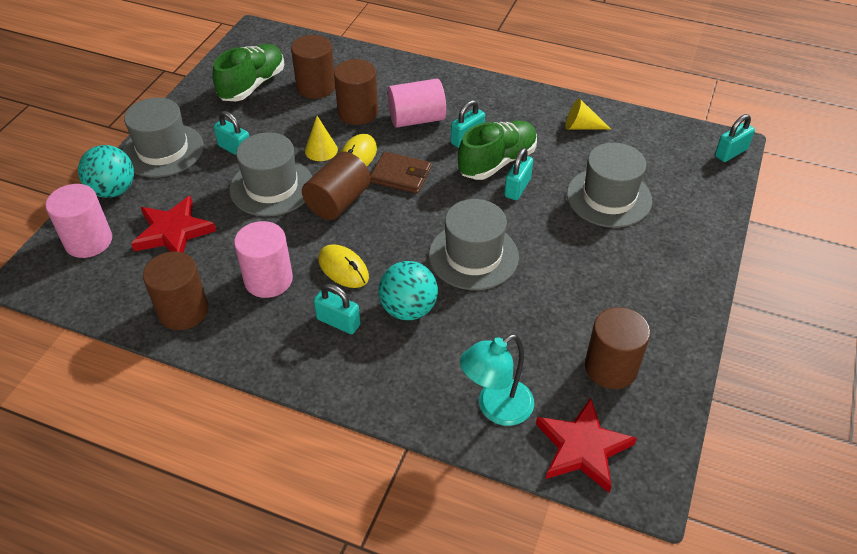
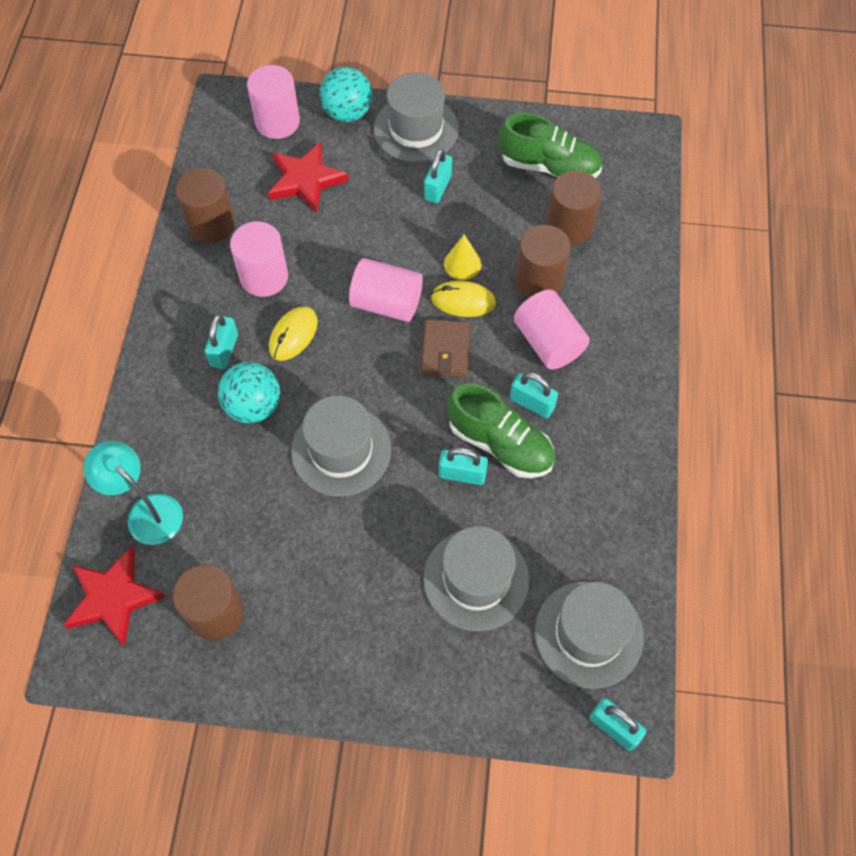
camera: 75 degrees right, 15 degrees up
(271, 187) = (391, 238): grey hat -> grey hat (588, 634)
(338, 201) = (387, 303): brown cylinder -> pink cylinder
(581, 126) = (601, 529): yellow cone -> none

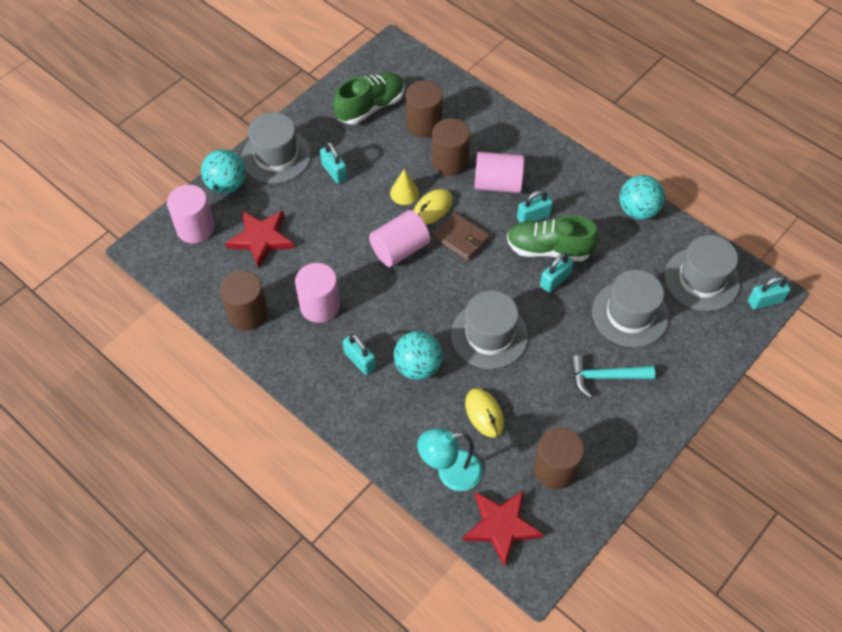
camera: 55 degrees left, 5 degrees down
(293, 335) = (381, 314): yellow mouse -> yellow mouse (484, 413)
(370, 599) = (605, 377): none -> turquoise hammer
(500, 444) = (549, 249): green shoe -> green shoe turned 150 degrees counterclockwise
(632, 507) = (638, 210): none -> turquoise ball

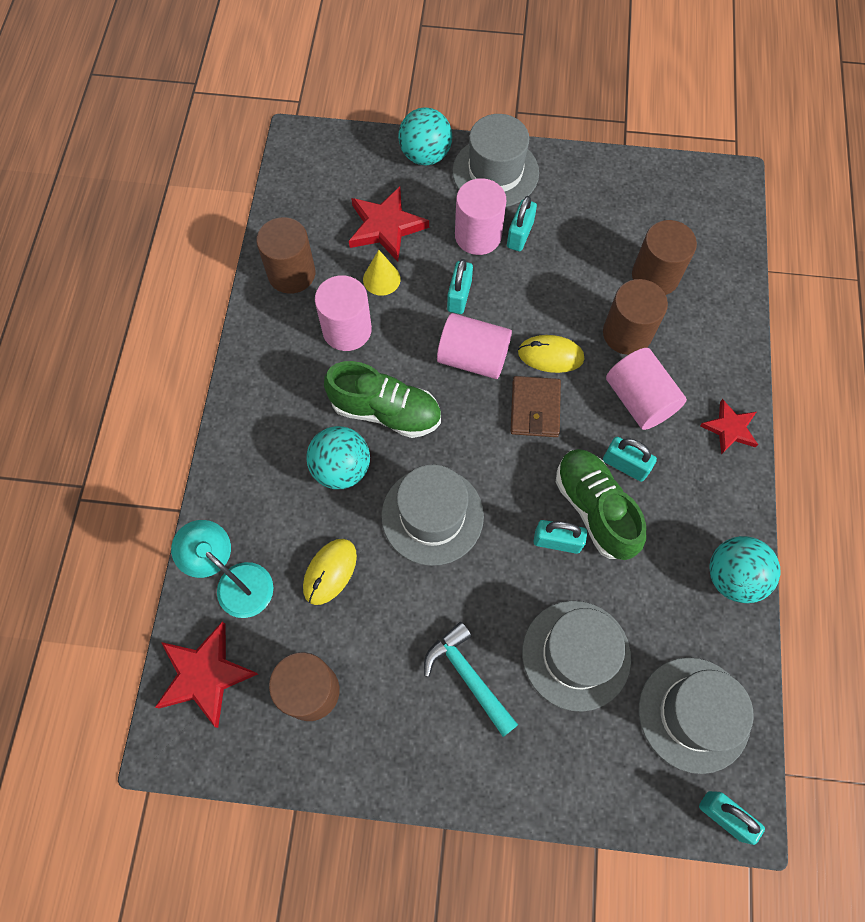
camera: 55 degrees right, 10 degrees up
(195, 228) = (354, 165): pink cylinder -> pink cylinder (478, 235)
(360, 360) = (309, 408): turquoise padlock -> turquoise padlock (459, 296)
(370, 107) = (632, 212): green shoe -> green shoe (386, 411)
(404, 193) = (548, 316): yellow cone -> yellow cone (381, 279)
(550, 154) = (729, 428): none -> red star

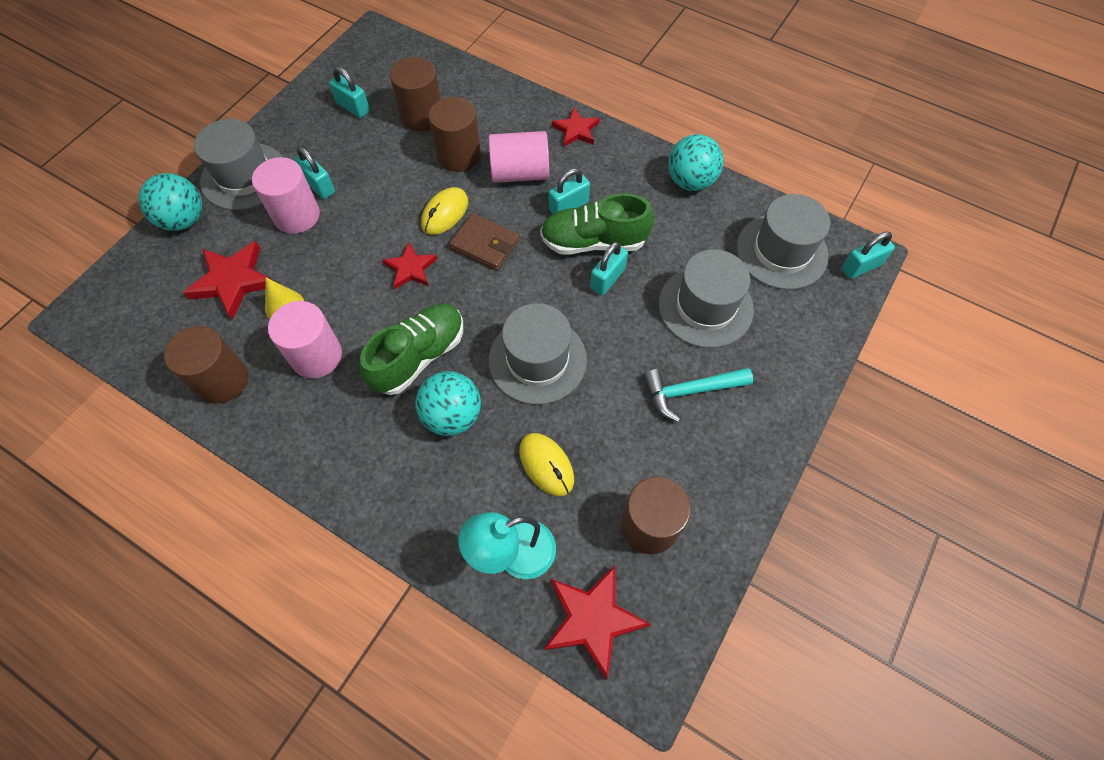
camera: 65 degrees left, 5 degrees down
(459, 296) = (345, 254): turquoise padlock -> turquoise padlock (353, 107)
(473, 358) = (411, 268): pink cylinder -> red star

